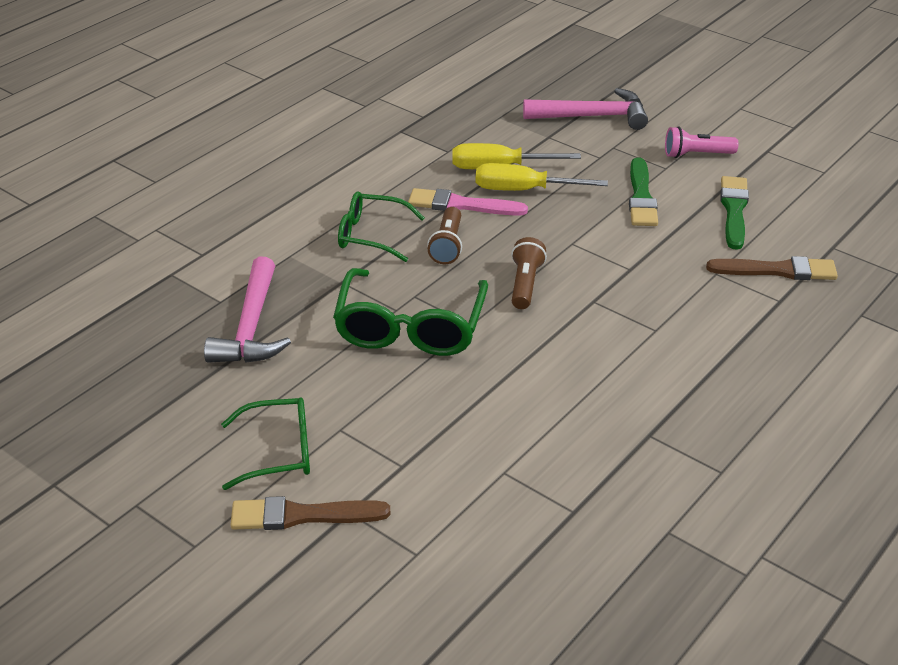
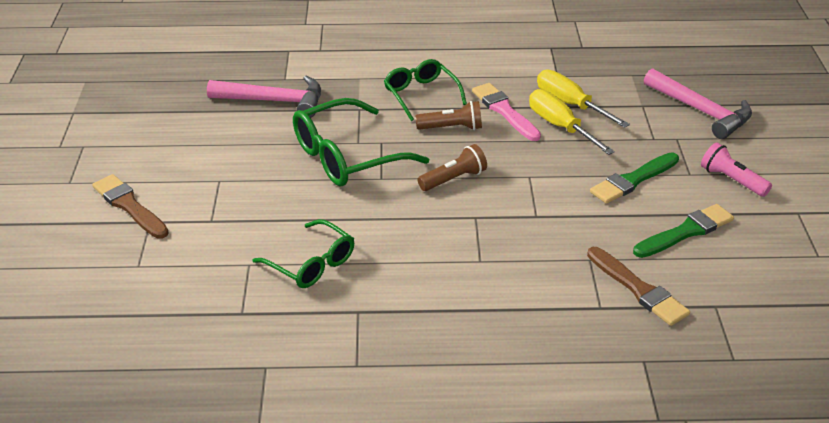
camera: 50 degrees right, 0 degrees up
(251, 327) = (274, 101): pink hammer -> pink hammer turned 135 degrees counterclockwise
(279, 452) = (175, 169): green glasses -> green glasses (311, 264)
(447, 245) = (451, 128): brown flashlight -> brown flashlight turned 150 degrees counterclockwise

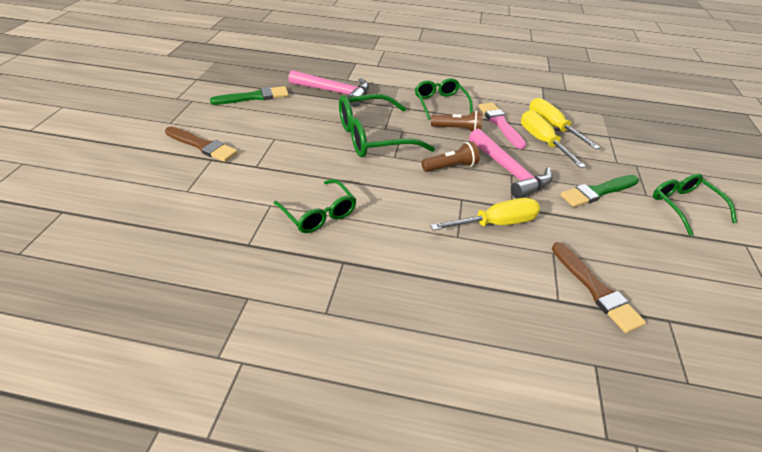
camera: 10 degrees right, 5 degrees up
(129, 206) = (202, 145): brown brush -> brown brush turned 150 degrees clockwise
(521, 238) = (497, 223): none -> yellow screwdriver
(686, 232) = (642, 243): green brush -> green brush (254, 97)
(701, 111) = (657, 148): pink hammer -> pink hammer (509, 171)
(732, 180) = (684, 206): pink flashlight -> green glasses

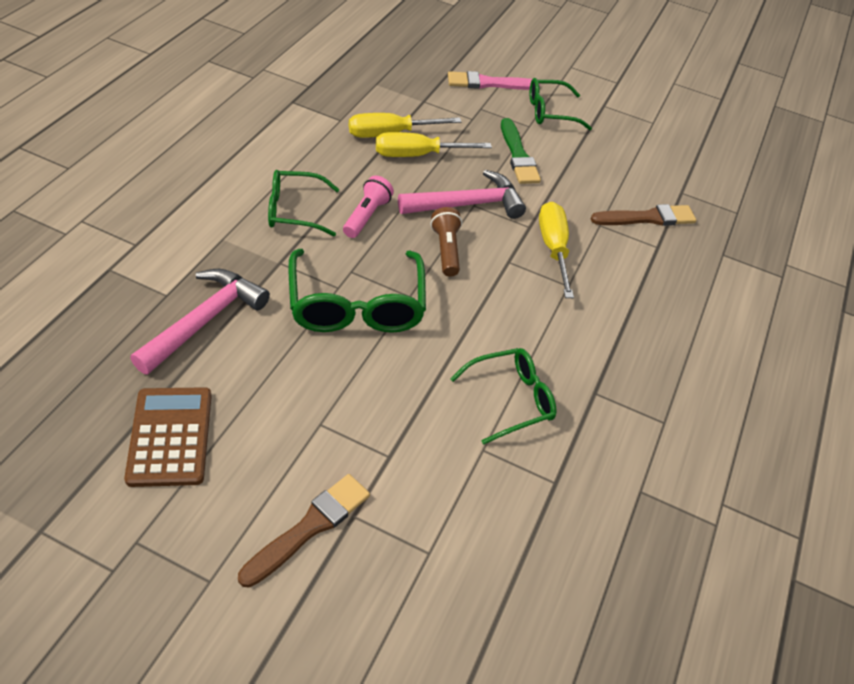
camera: 80 degrees left, 5 degrees up
(254, 97) = (170, 436): green brush -> brown calculator
(457, 129) = (367, 216): brown flashlight -> pink flashlight
(500, 124) = (368, 173): pink brush -> pink brush (488, 83)

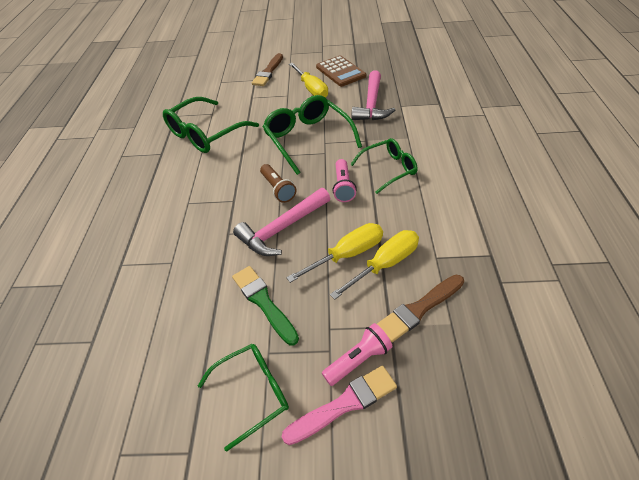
camera: 165 degrees right, 0 degrees up
(463, 96) = (358, 360): none -> pink flashlight
(511, 399) = (205, 134): green glasses -> green glasses, size x1.57
(553, 248) = (205, 224): yellow screwdriver -> yellow screwdriver (312, 89)
(647, 218) = (129, 290): brown brush -> brown brush (419, 309)

